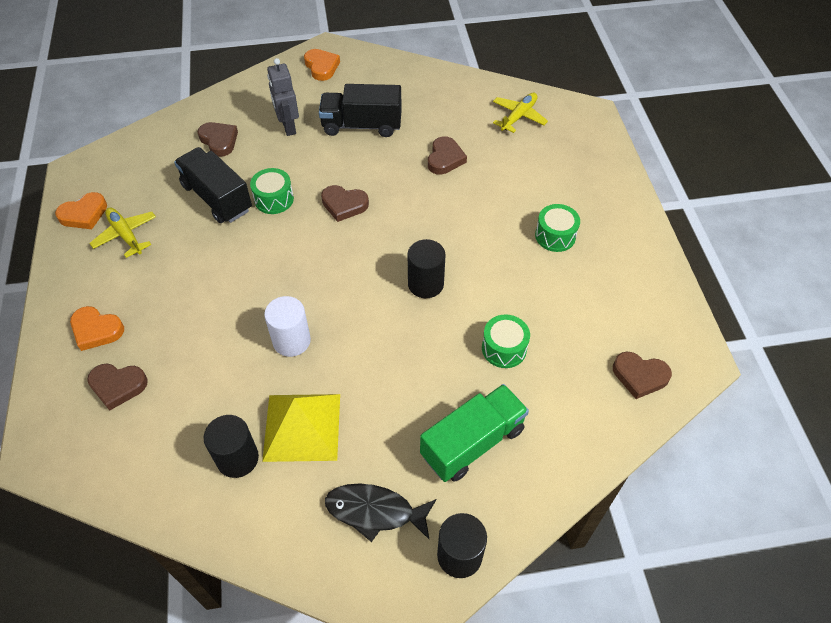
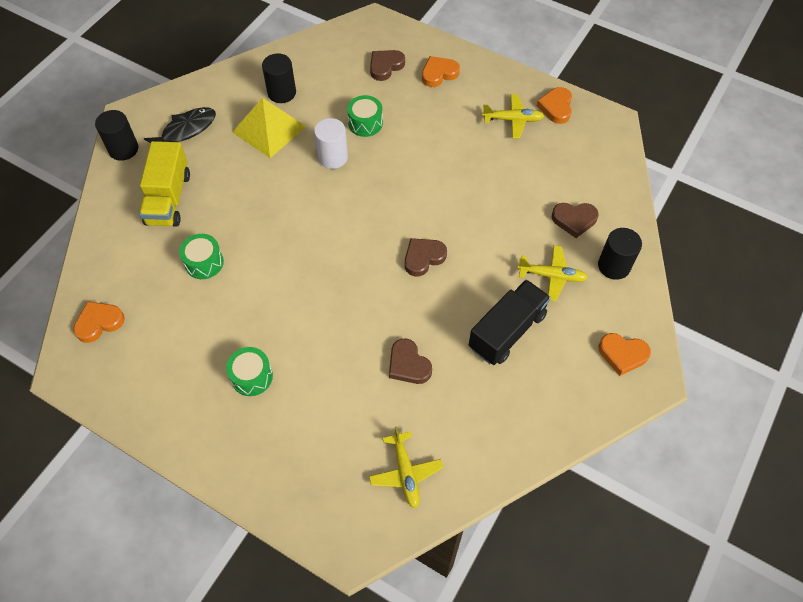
camera: 130 degrees right, 5 degrees up
(217, 198) = (505, 186): black truck -> none
(274, 199) = (471, 218): green drum -> green drum (365, 123)
(288, 127) = (552, 276): grey robot -> yellow plane
(425, 284) = (299, 257): black cylinder -> black cylinder (614, 266)
(472, 442) = (168, 198): green truck -> yellow truck
(639, 376) = (99, 323): brown heart -> orange heart

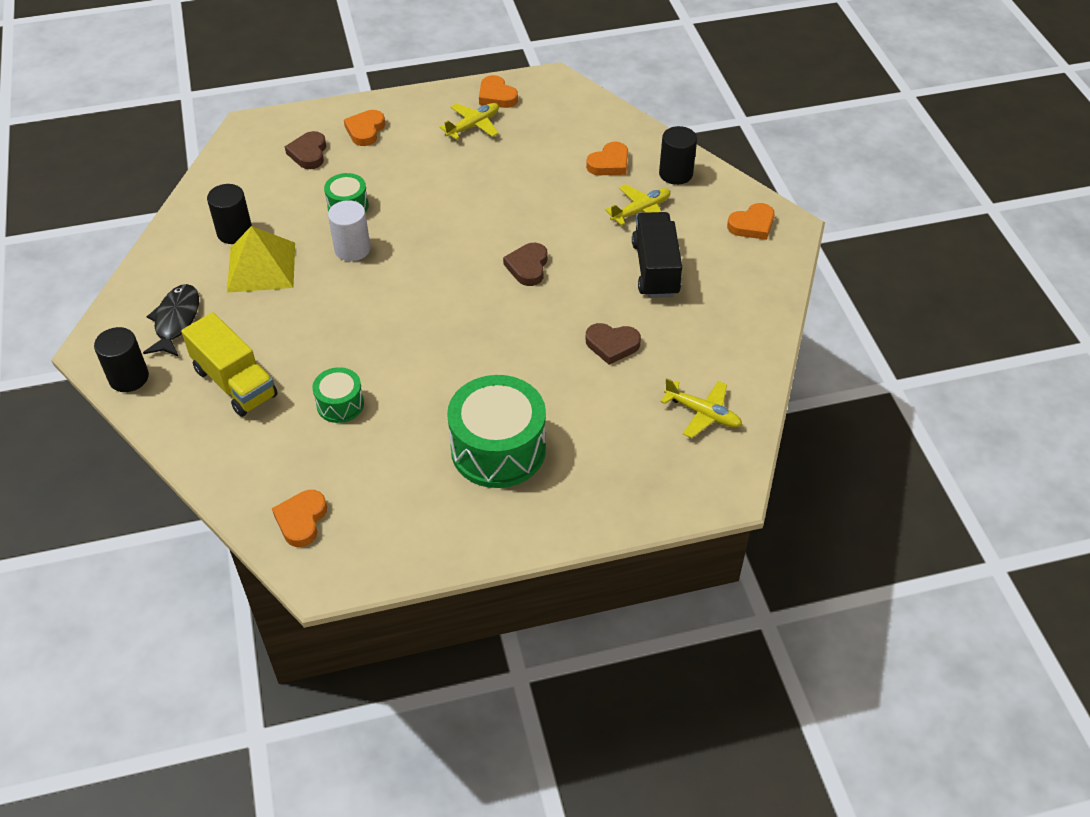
camera: 45 degrees left, 10 degrees down
(252, 376) = (498, 449): green drum -> green drum, size x1.95
(574, 220) = (609, 163): brown heart -> orange heart

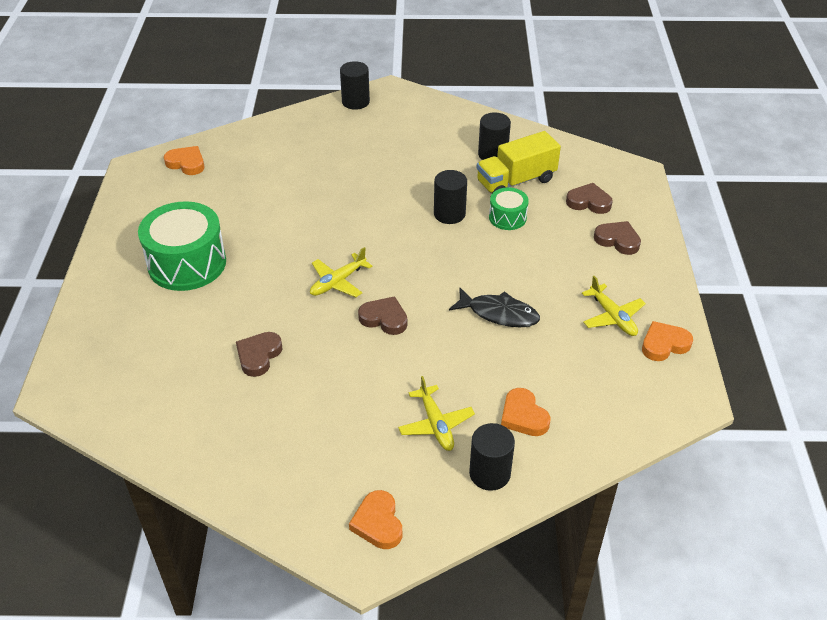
camera: 105 degrees right, 5 degrees down
(176, 321) = (402, 123): black fish -> black fish (499, 313)
(235, 383) = (327, 144): yellow truck -> yellow truck (516, 181)
(261, 267) = (446, 165): yellow pyramid -> none
(340, 404) = (279, 190): green drum -> none
(352, 249) = (449, 214): white cylinder -> black cylinder
(365, 130) = (617, 240): orange heart -> brown heart
(655, 269) = (343, 413): black truck -> none
(703, 413) = (145, 399): yellow plane -> yellow plane (338, 282)

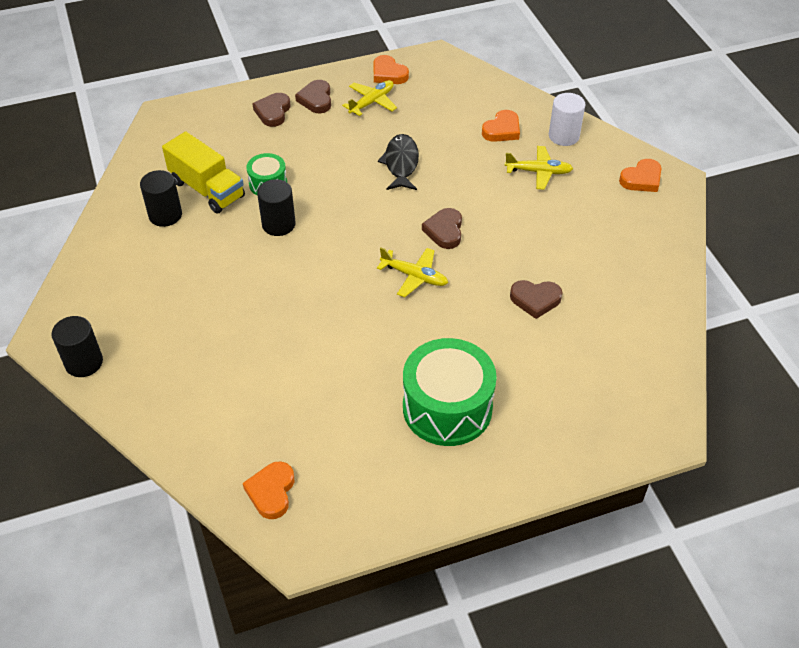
camera: 110 degrees left, 5 degrees up
(436, 424) = (538, 172): yellow plane -> yellow plane turned 45 degrees clockwise
(489, 473) = (563, 136): black cylinder -> white cylinder
(589, 202) = (223, 136): brown heart -> brown heart (316, 99)

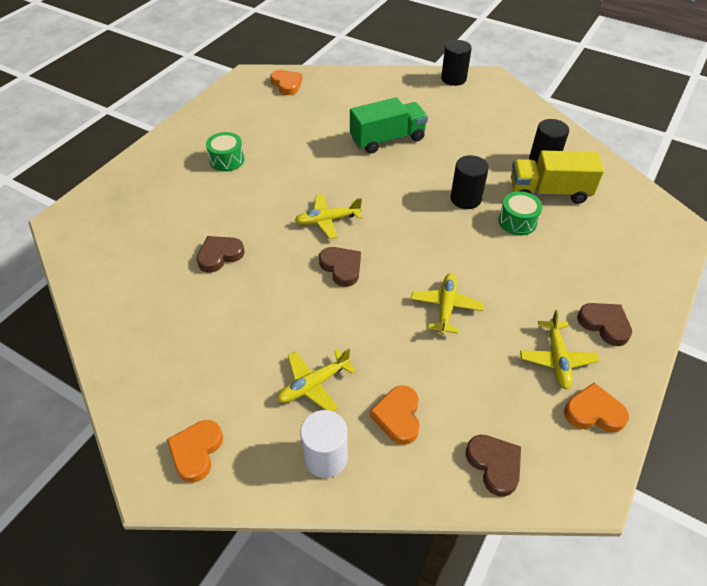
camera: 140 degrees right, 0 degrees up
(261, 327) = (387, 139): none -> green truck
(273, 112) = (614, 285): brown heart -> brown heart (494, 465)
(401, 163) = (446, 307): black fish -> yellow plane
(447, 408) = (227, 160): green drum -> green drum, size x0.51

